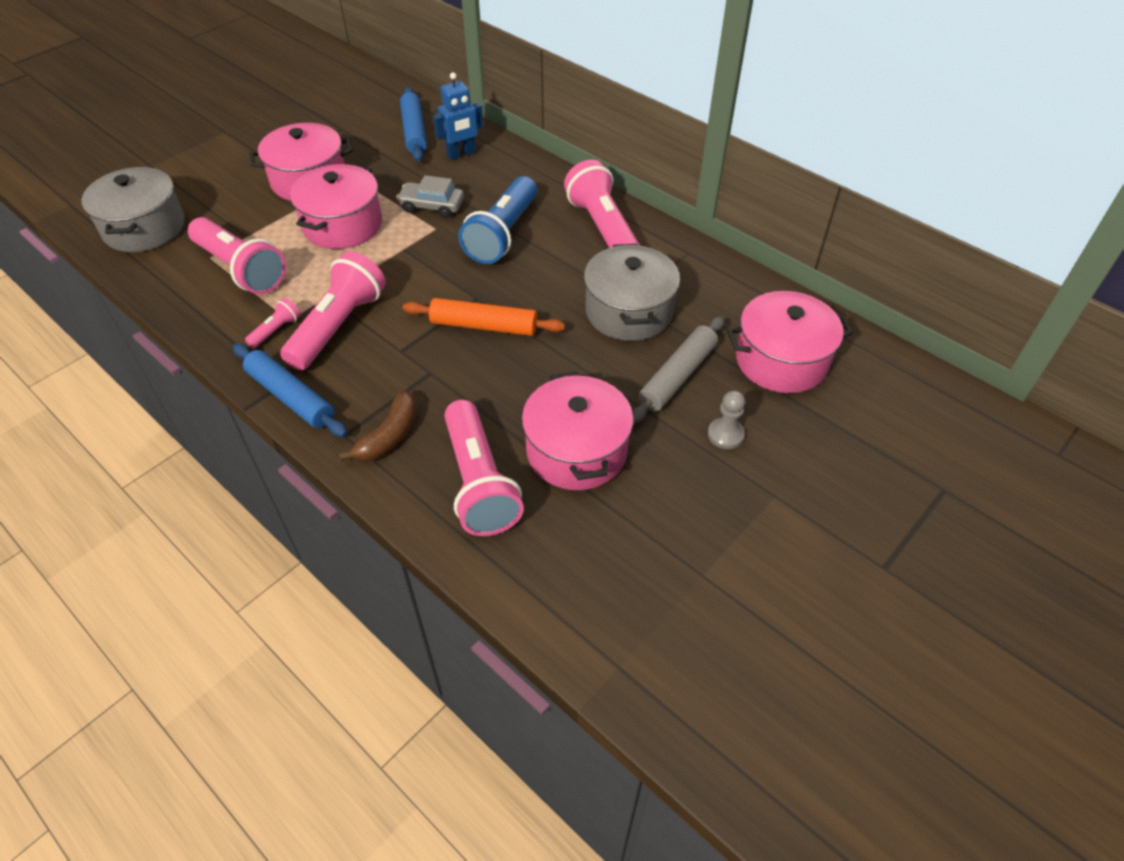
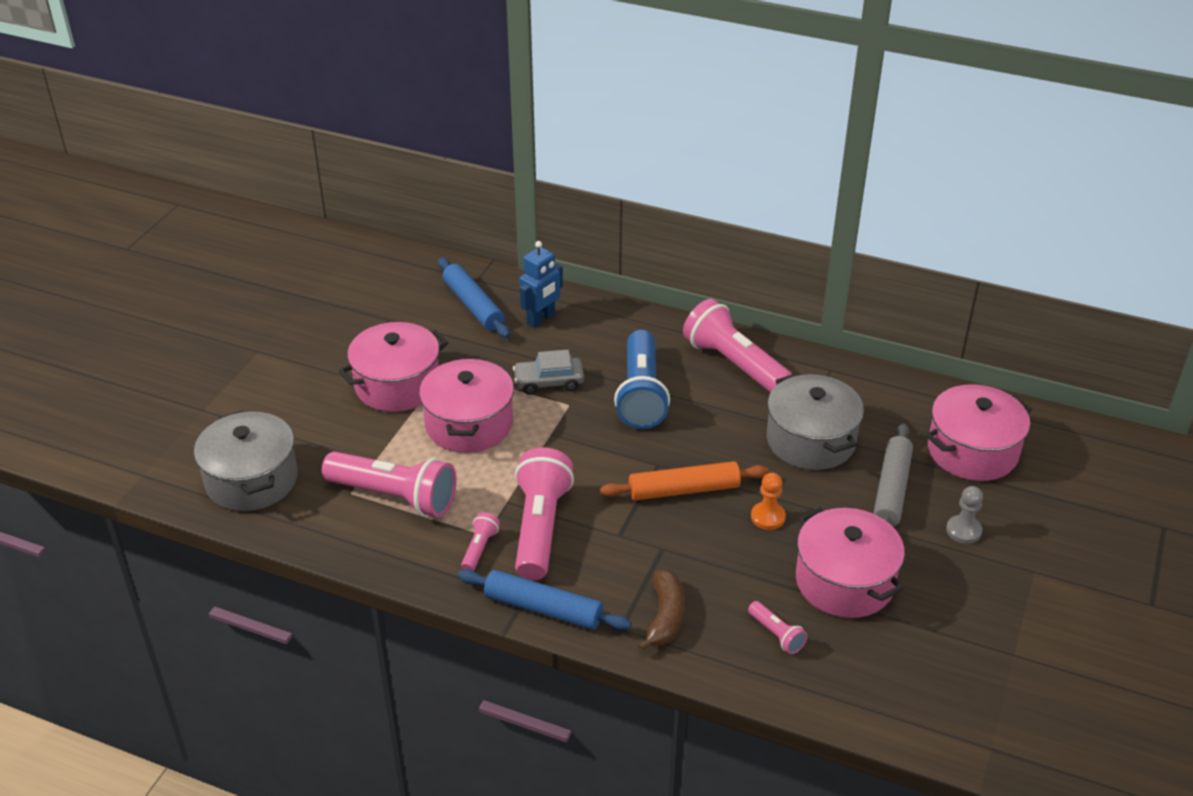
camera: 20 degrees left, 10 degrees down
(479, 482) = (776, 634): pink flashlight -> pink flashlight, size x0.45
(543, 370) = (768, 517): none -> orange pawn

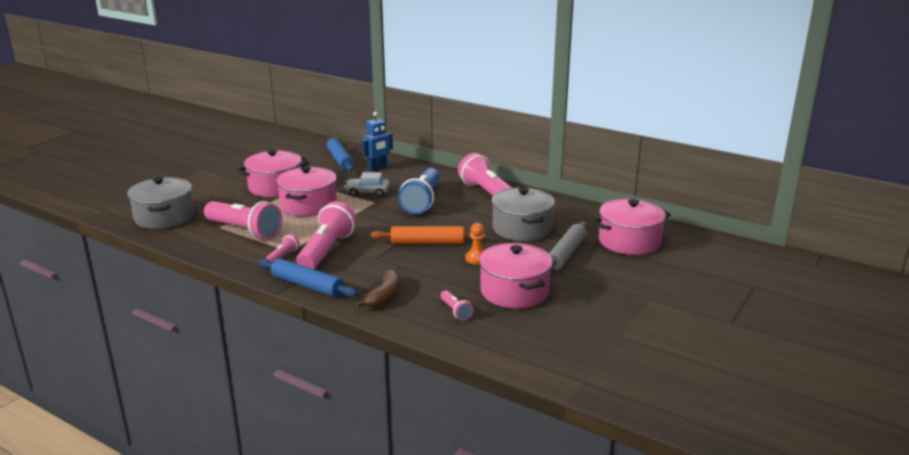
camera: 10 degrees right, 15 degrees down
(963, 531) = (608, 276): grey pawn -> none

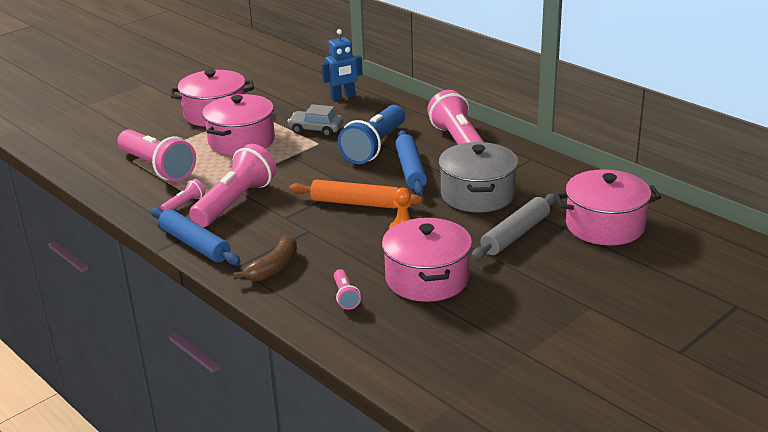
camera: 15 degrees right, 5 degrees up
(164, 217) = (80, 142): grey pot -> none
(340, 160) = (304, 83): blue rolling pin -> blue rolling pin (410, 170)

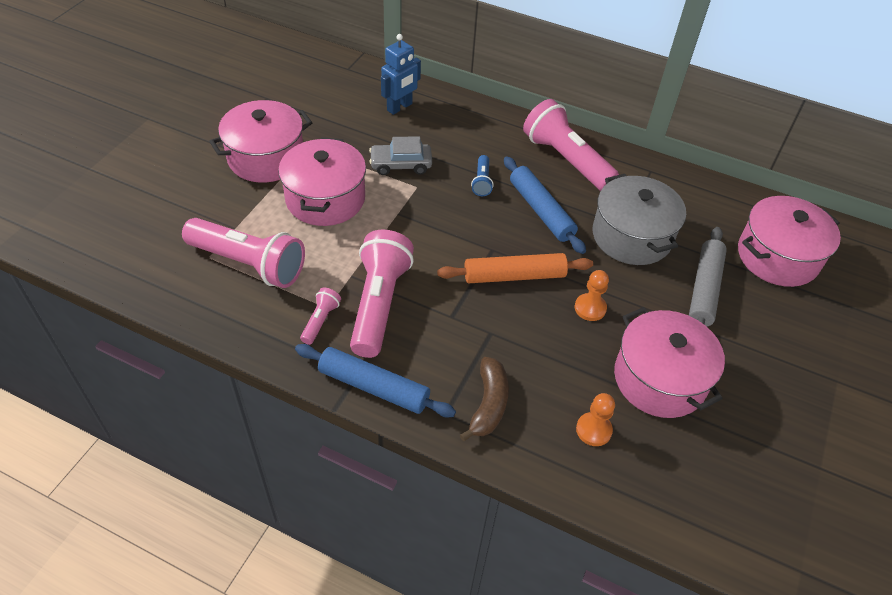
camera: 25 degrees left, 20 degrees up
(345, 296) = (593, 430): pink flashlight -> orange pawn
(375, 147) = (482, 182): blue flashlight -> blue flashlight, size x0.45

